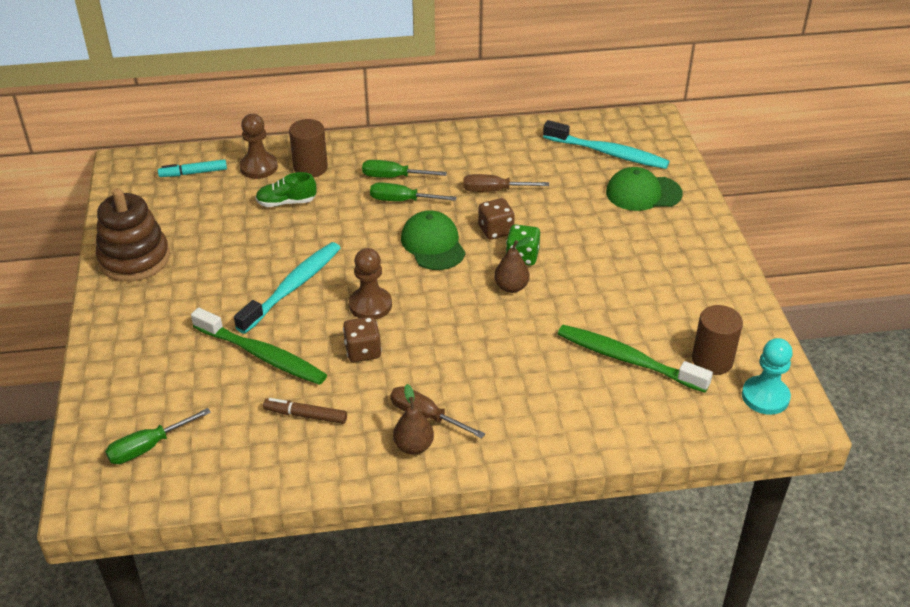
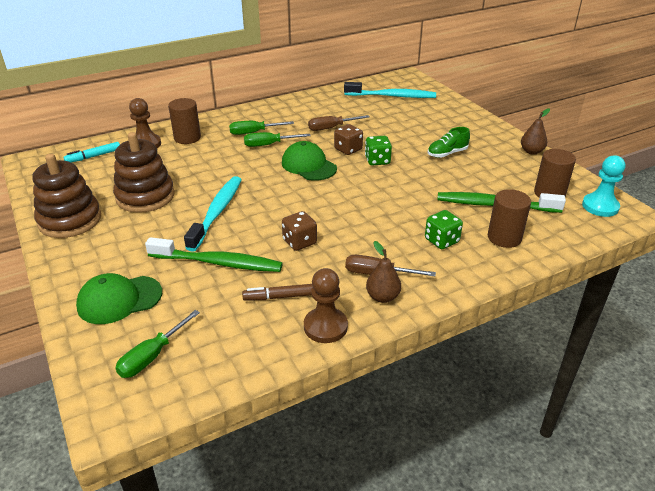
camera: 20 degrees left, 5 degrees down
(225, 245) = (145, 196): none -> brown stacking toy
(286, 202) = (180, 161): green shoe -> green shoe (447, 154)
(370, 305) = (286, 211): brown pawn -> brown pawn (325, 326)
(511, 287) = (382, 179): brown pear -> brown pear (531, 151)
(527, 393) = (441, 241): none -> green dice
(606, 409) = (504, 238): none -> brown cylinder
(643, 193) = (430, 112): green cap -> green cap (119, 300)

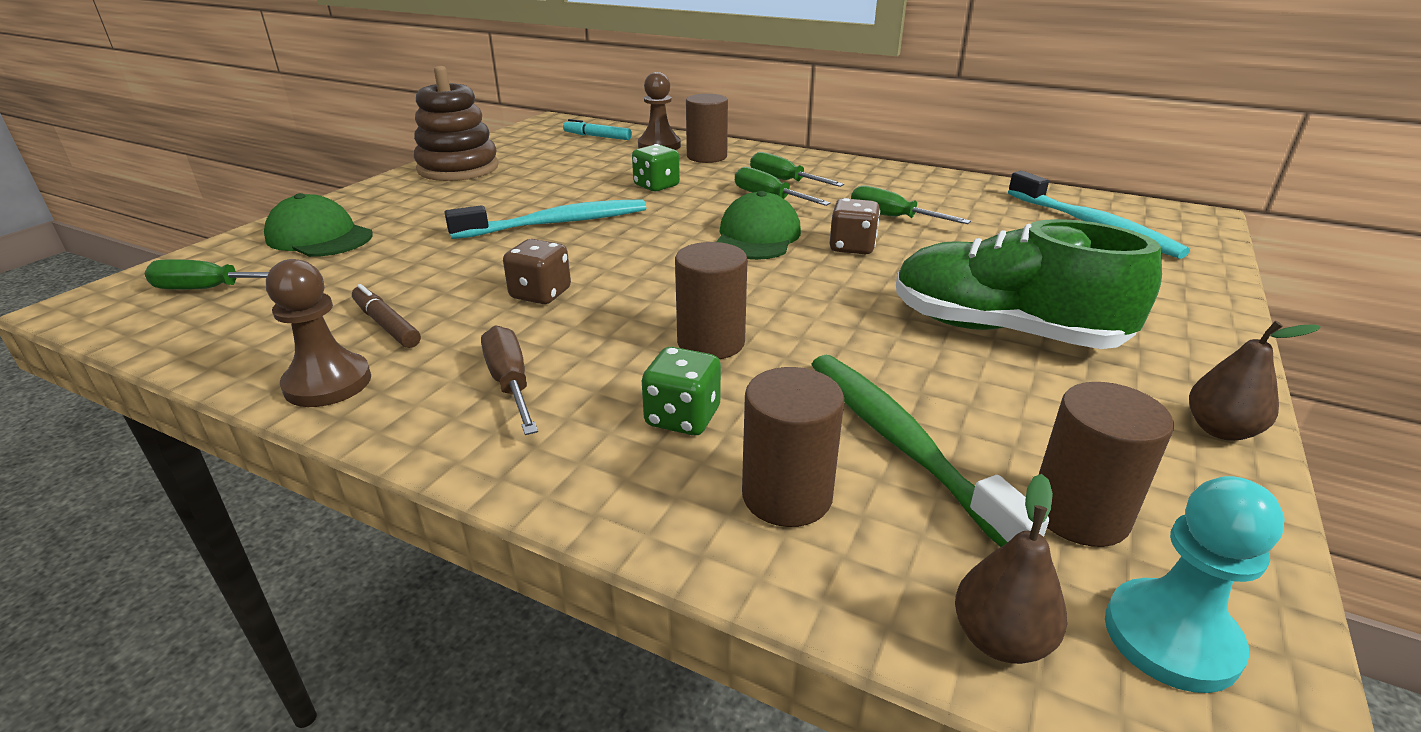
camera: 55 degrees right, 5 degrees down
(145, 196) = (546, 181): brown stacking toy -> none
(218, 263) = (438, 261): green toothbrush -> none
(331, 128) = (891, 217): brown screwdriver -> green screwdriver
(377, 161) = (859, 278): green dice -> green dice (656, 186)
(382, 297) = (443, 409): brown pear -> brown pear (1000, 639)
(393, 214) = (711, 343): none -> brown cylinder
(447, 154) = (1003, 331): green shoe -> green shoe, size x2.04

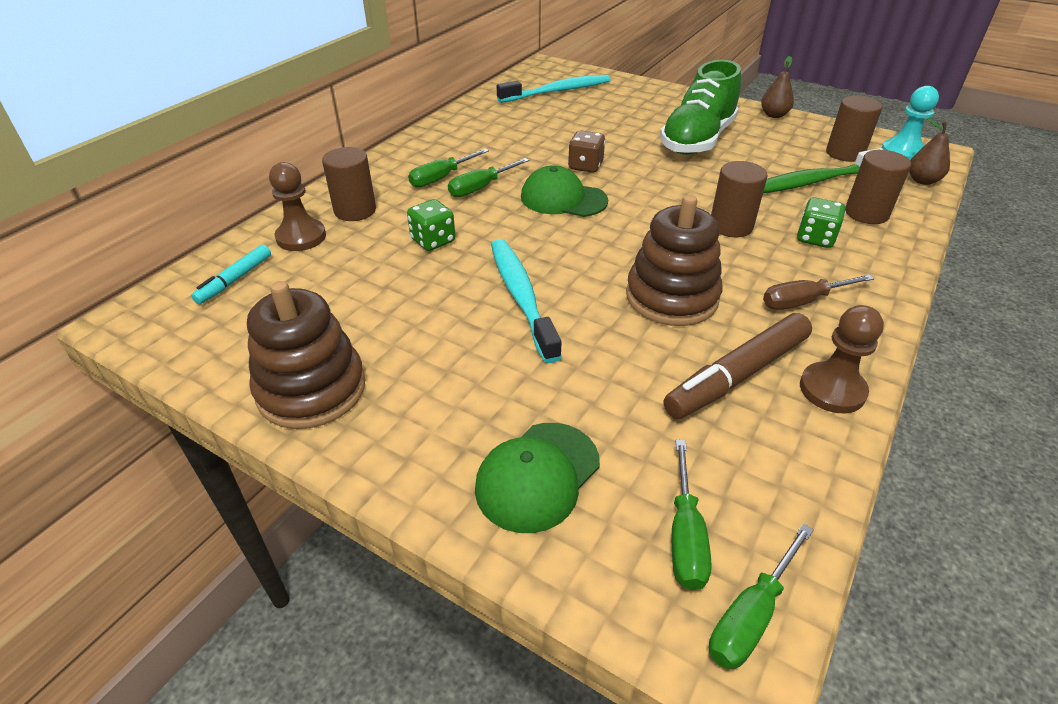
camera: 85 degrees left, 10 degrees up
(386, 325) = (737, 375): brown marker -> brown marker, size x1.77
(540, 294) = (671, 297): brown dice -> brown stacking toy
(891, 217) = (532, 146): green screwdriver -> green screwdriver (750, 616)

